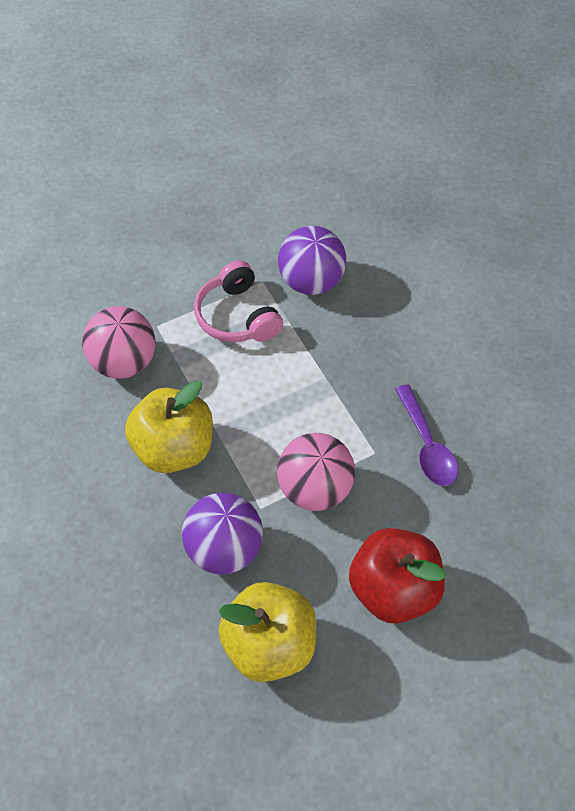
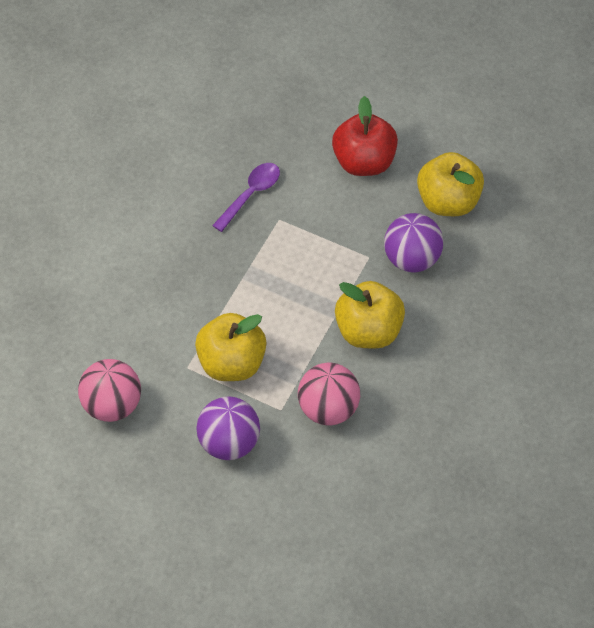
camera: 125 degrees left, 0 degrees up
(237, 316) = (232, 363): pink headphones -> yellow apple
(311, 281) = (163, 335): purple ball -> purple ball (229, 442)
(315, 488) = (331, 236): pink ball -> pink ball (112, 404)

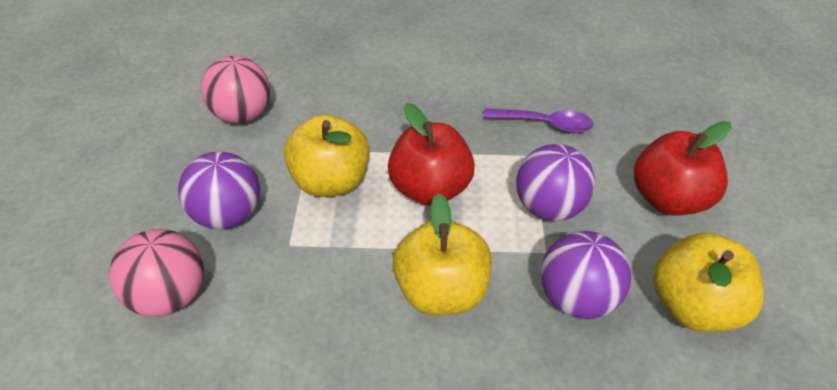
camera: 65 degrees right, 10 degrees down
(275, 300) = (430, 188): none -> red apple
(328, 408) = (309, 290): pink ball -> pink ball (171, 295)
(333, 235) = (548, 207): none -> purple ball

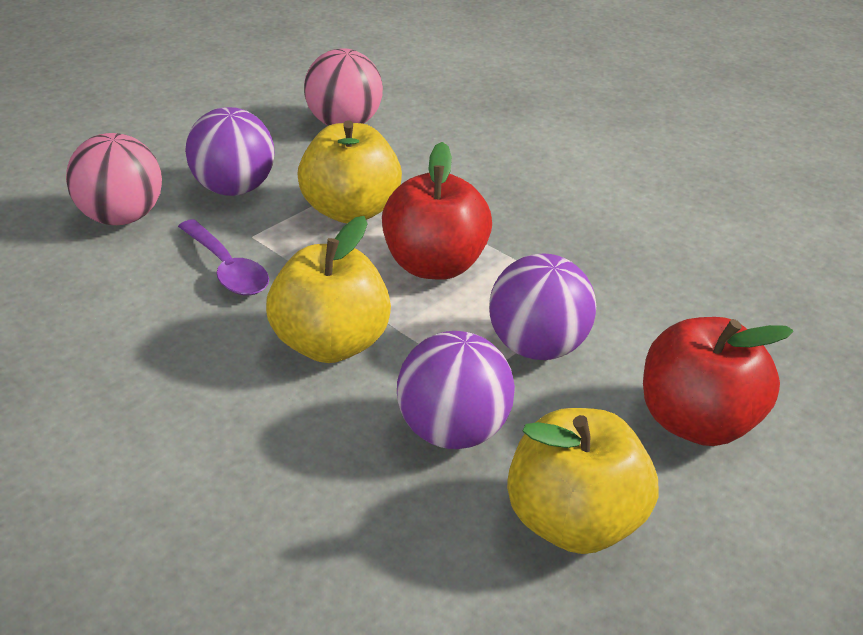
camera: 40 degrees right, 10 degrees down
(545, 124) = (644, 279): purple spoon -> purple spoon (227, 269)

